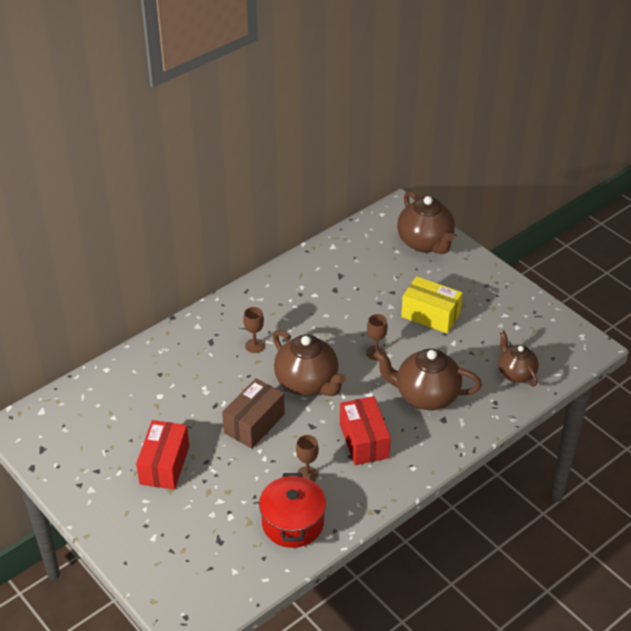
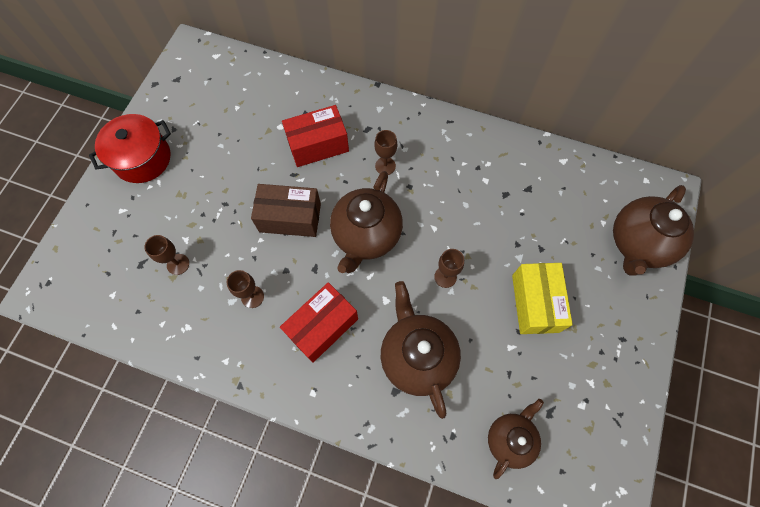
camera: 60 degrees right, 25 degrees up
(164, 465) = (204, 174): red box -> red box (318, 145)
(240, 514) = (178, 264): none -> brown goblet
(293, 523) = (188, 315): red pot -> red pot (142, 159)

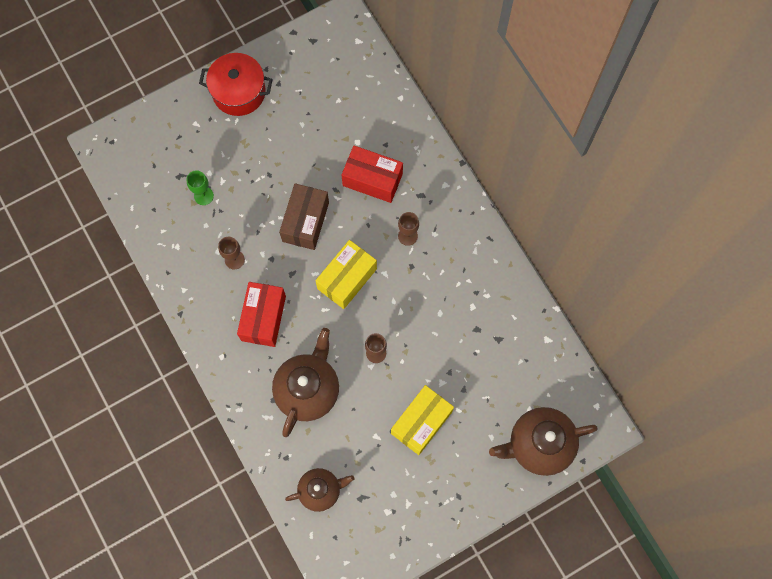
camera: 40 degrees right, 5 degrees up
(178, 264) = (203, 196): brown goblet -> green goblet
(290, 217) = (305, 222): brown box -> brown box turned 60 degrees clockwise
(322, 326) = (263, 318): red box -> red box turned 75 degrees counterclockwise
(366, 236) = (347, 279): brown teapot -> yellow box

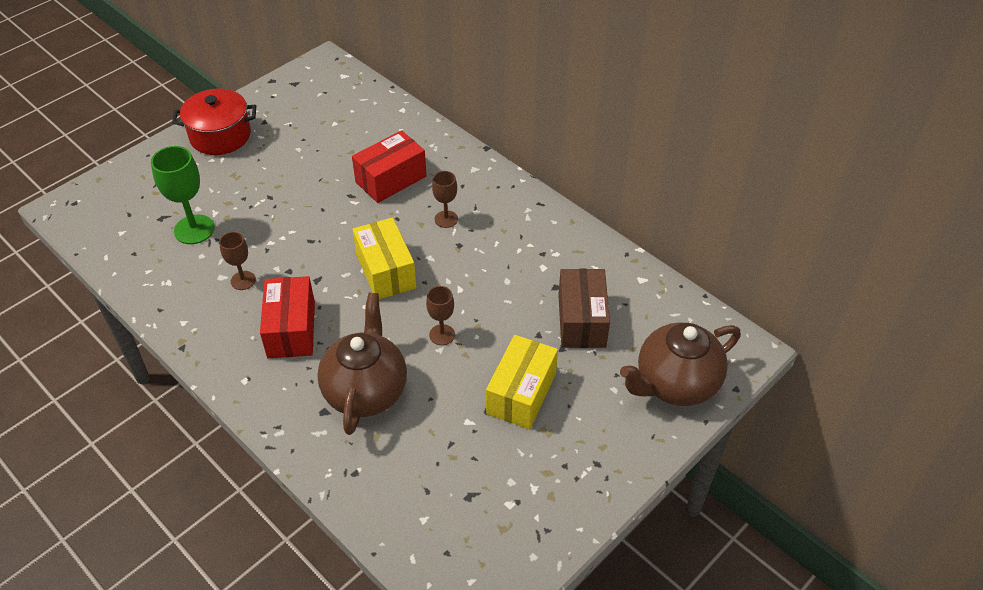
camera: 15 degrees left, 25 degrees down
(203, 196) = (194, 229): green goblet -> green goblet, size x1.68
(305, 222) = (322, 229): brown box -> brown box (581, 320)
(320, 490) = (412, 500): brown teapot -> none
(347, 279) = (386, 271): yellow box -> yellow box turned 45 degrees counterclockwise
(372, 179) = (391, 179): red box -> red box turned 45 degrees counterclockwise

